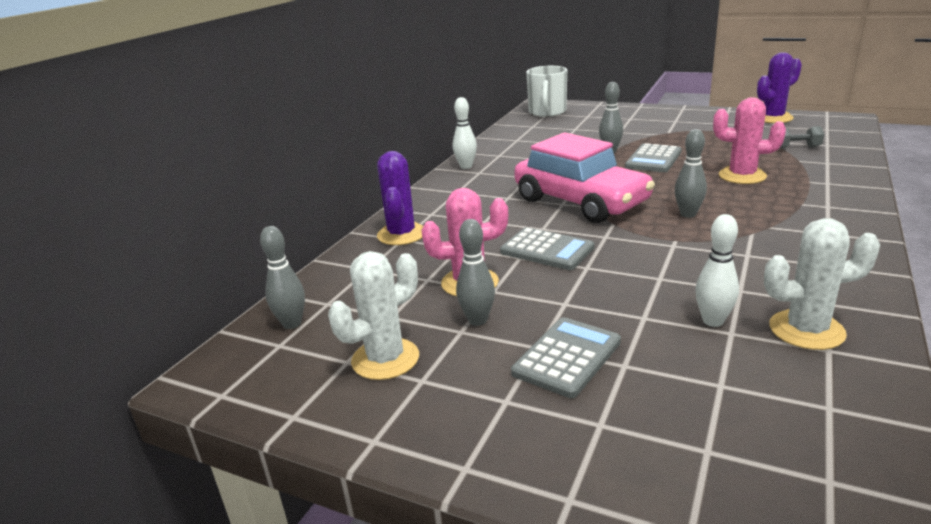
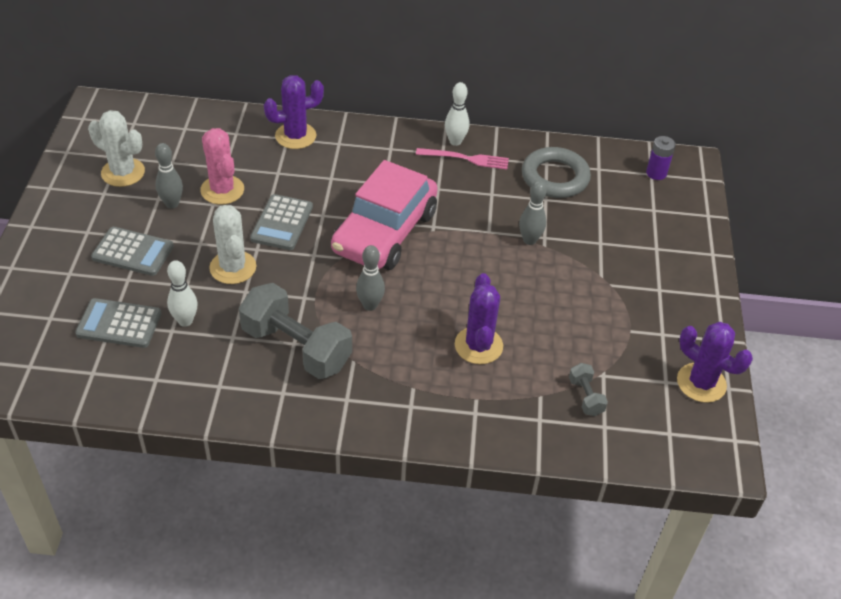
camera: 65 degrees right, 20 degrees up
(292, 324) = (157, 120): grey bowling pin -> none
(493, 164) = (466, 159): none -> pink fork
(535, 138) = (555, 177): none -> grey ring
(547, 112) = (656, 173): white mug -> purple battery
(653, 159) = (512, 276): grey calculator -> grey calculator (119, 324)
(742, 176) = (478, 345): pink cactus -> purple cactus
(754, 253) = (296, 347): none -> grey dumbbell
(806, 330) = (179, 370): white cactus -> white cactus (233, 267)

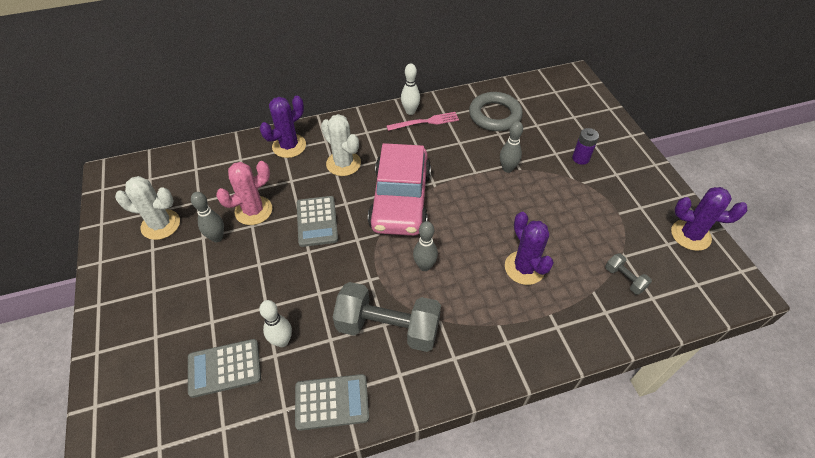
camera: 20 degrees left, 5 degrees up
(133, 252) = (204, 294): grey calculator -> grey calculator (332, 402)
(222, 190) = (253, 210): pink cactus -> pink cactus turned 75 degrees counterclockwise
(233, 267) = (297, 275): white cactus -> white cactus (343, 163)
(656, 173) = (558, 90): purple battery -> purple battery (580, 158)

